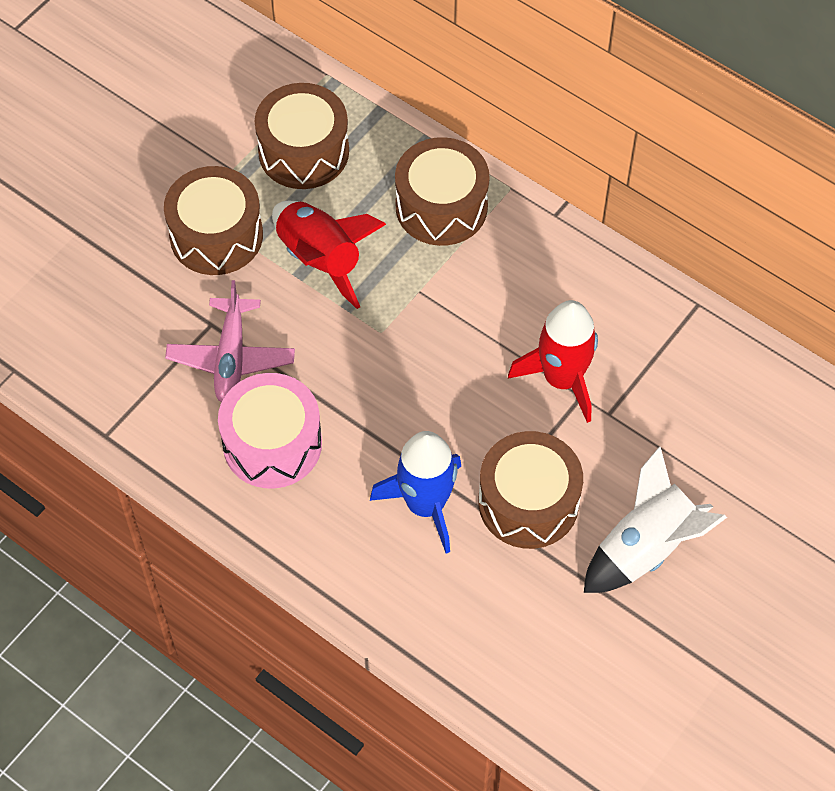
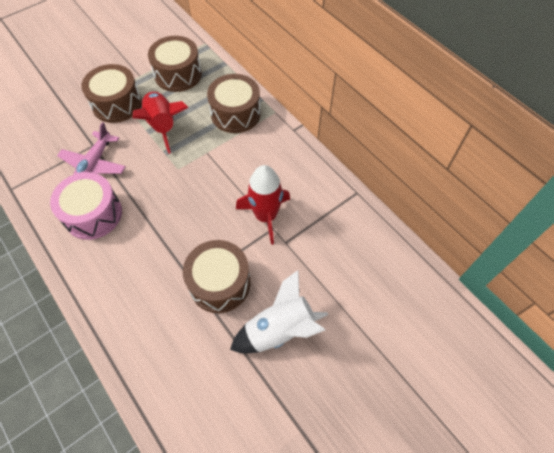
camera: 15 degrees right, 0 degrees up
(426, 504) = (160, 269): blue rocket -> none

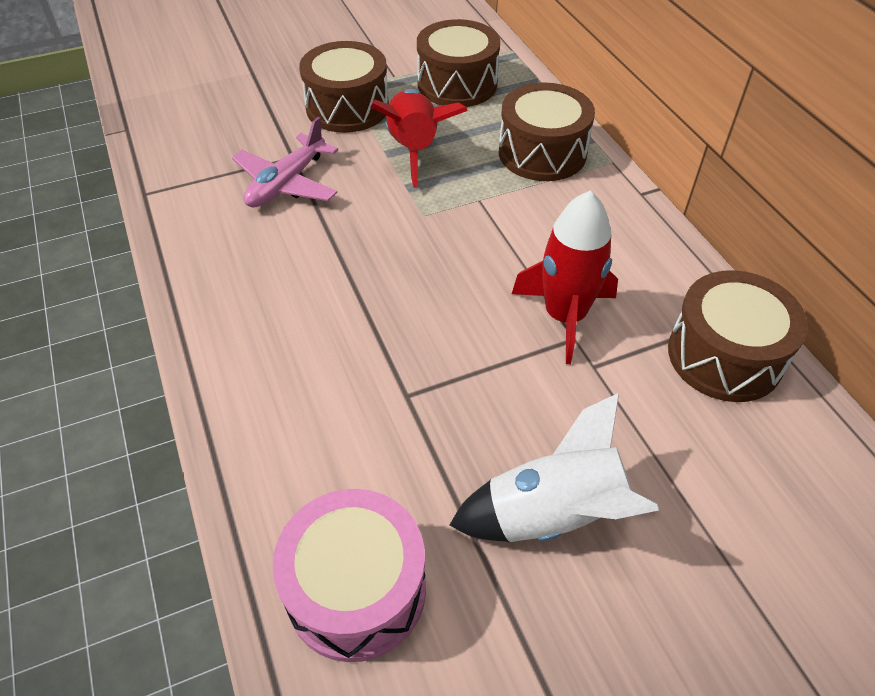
camera: 15 degrees right, 10 degrees down
(93, 214) = (263, 254): pink drum -> pink drum (356, 589)
(219, 283) = (455, 407): brown drum -> brown drum (724, 356)

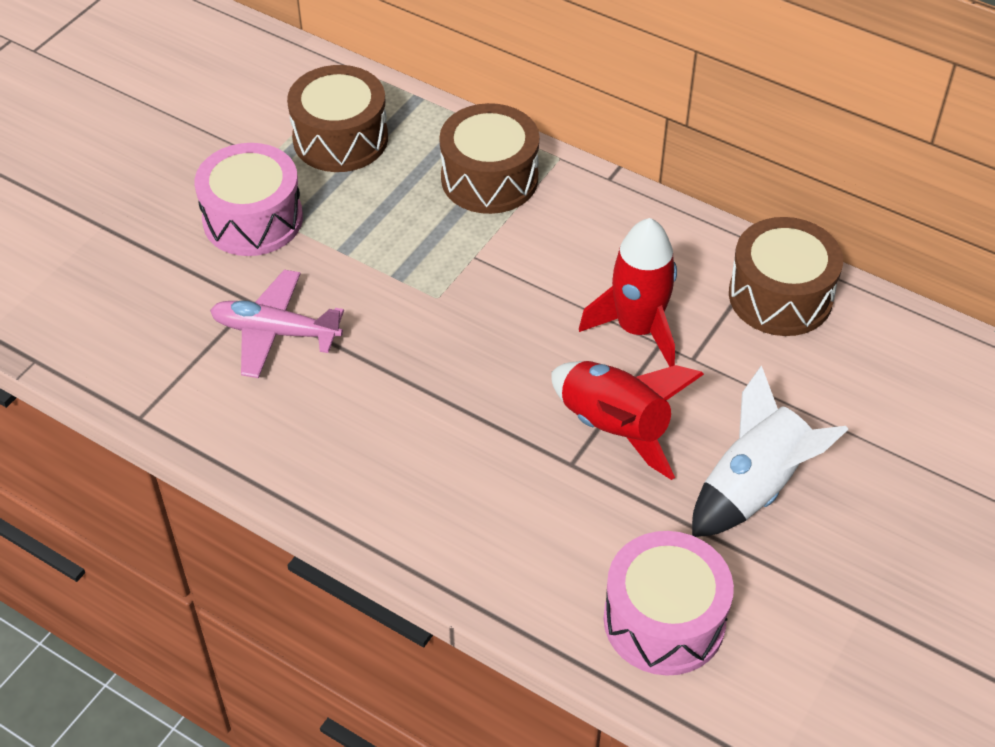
camera: 35 degrees left, 0 degrees up
(287, 183) = (276, 332): pink plane -> pink plane turned 105 degrees clockwise
(347, 107) = (253, 219): brown drum -> pink drum
(414, 149) = (366, 234): red rocket -> red rocket (614, 428)

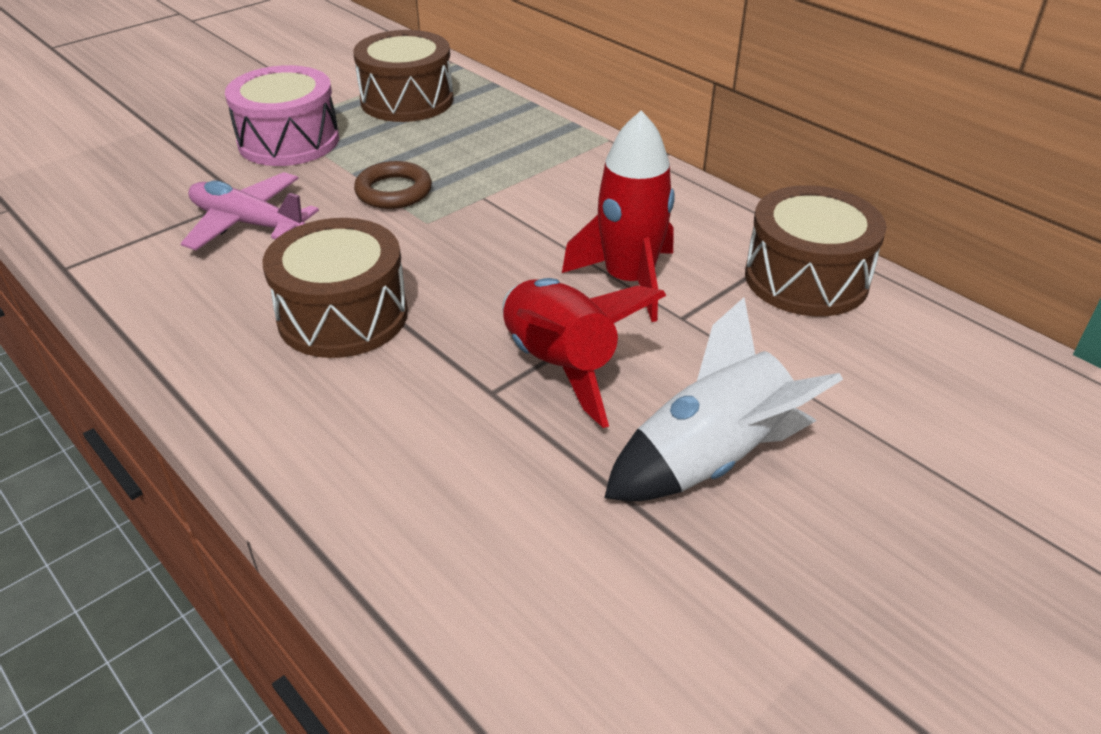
camera: 15 degrees right, 10 degrees down
(389, 266) = (394, 191): none -> brown ring
(489, 178) = (531, 144): brown drum -> brown drum (343, 316)
(664, 620) = (526, 595): pink drum -> none

